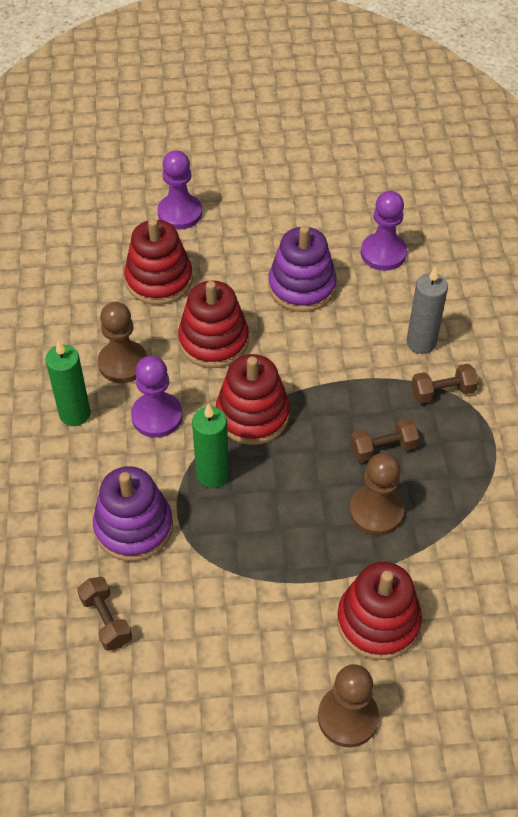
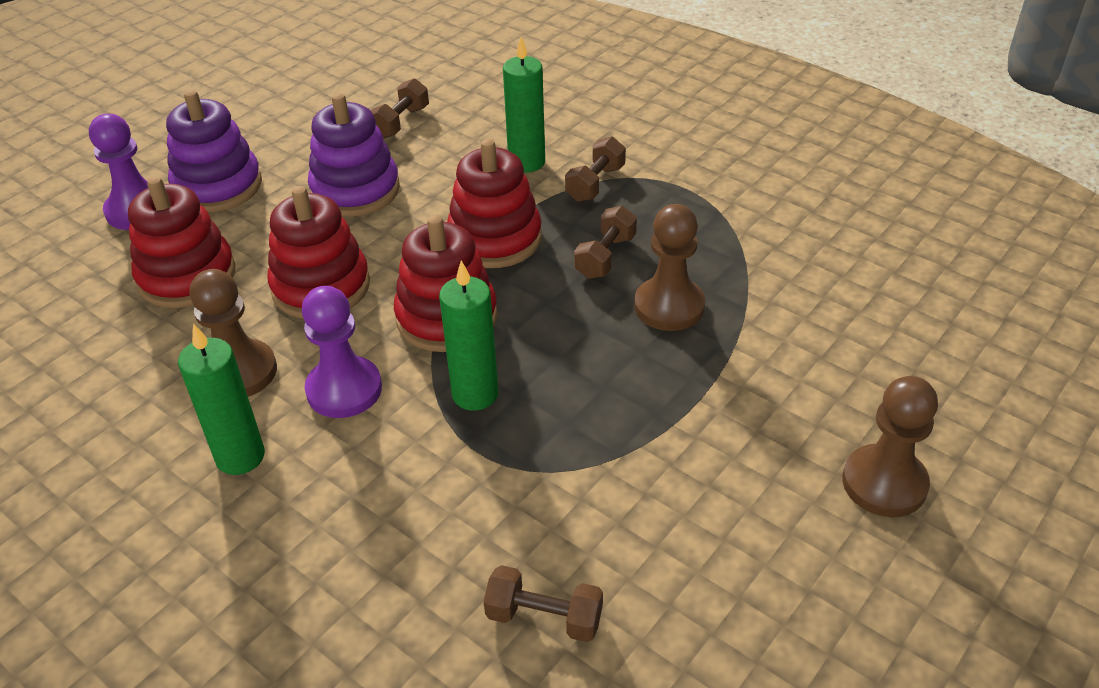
camera: 45 degrees left, 10 degrees down
(133, 527) = (454, 505): purple stacking toy -> purple stacking toy (218, 186)
(378, 622) = (794, 386): red stacking toy -> red stacking toy (495, 238)
(383, 253) = (400, 122): purple pawn -> brown dumbbell
(421, 343) = (526, 162): grey candle -> green candle

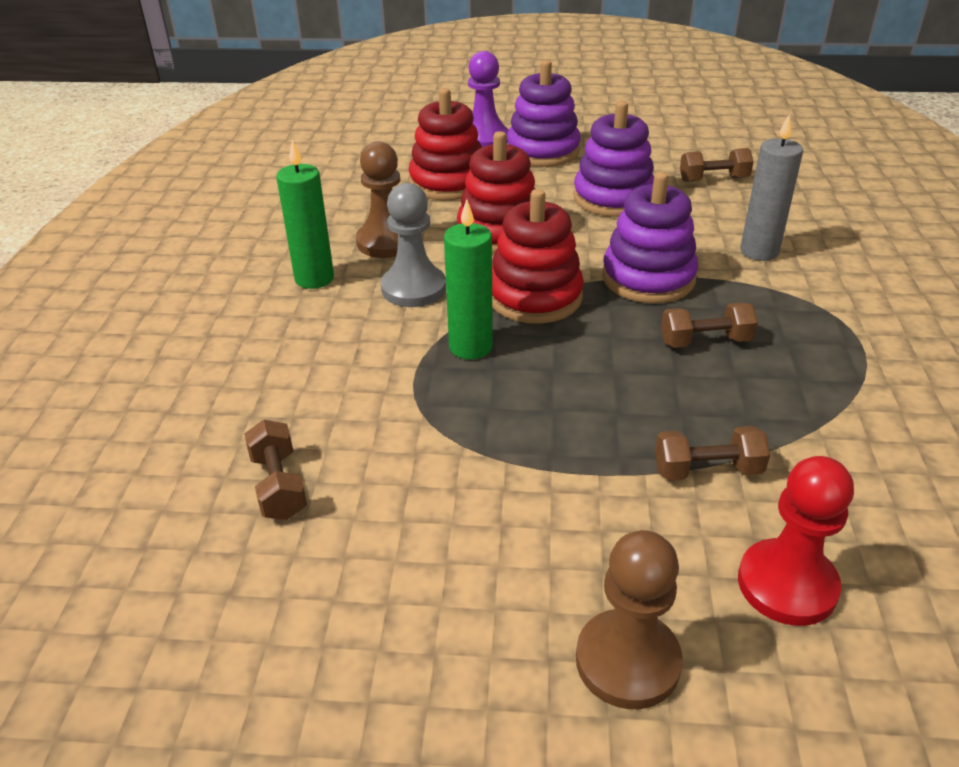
camera: 55 degrees right, 5 degrees down
(344, 389) = (413, 288): purple pawn -> grey pawn
(495, 238) = (648, 278): red stacking toy -> purple stacking toy
(526, 162) = (759, 251): green candle -> grey candle
(595, 183) = (788, 295): brown dumbbell -> brown dumbbell (707, 470)
(669, 306) = (692, 404): brown pawn -> none
(872, 366) = (787, 584): none -> red pawn

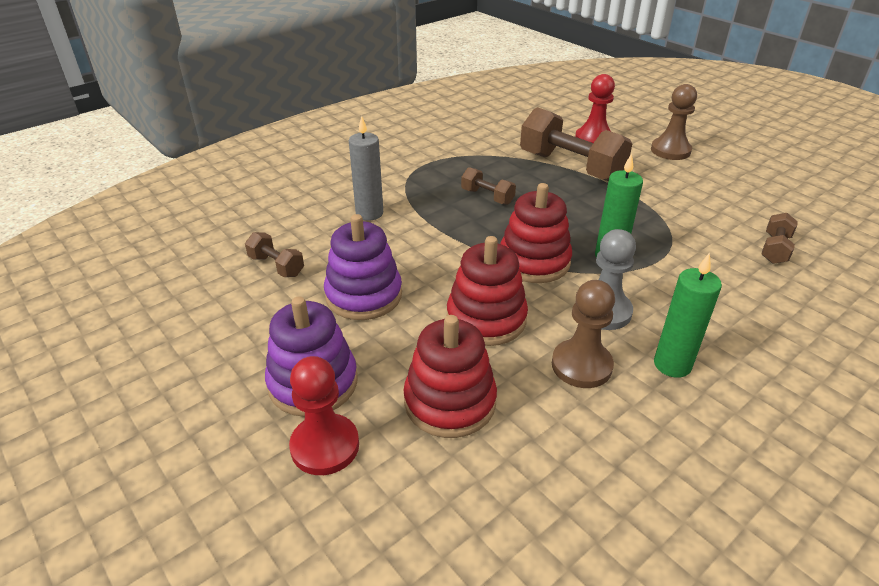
camera: 135 degrees left, 0 degrees up
(484, 139) = (325, 446): purple pawn -> red pawn
(648, 278) = (454, 235): purple stacking toy -> none
(707, 470) = (570, 167): brown dumbbell -> brown dumbbell, size x2.09

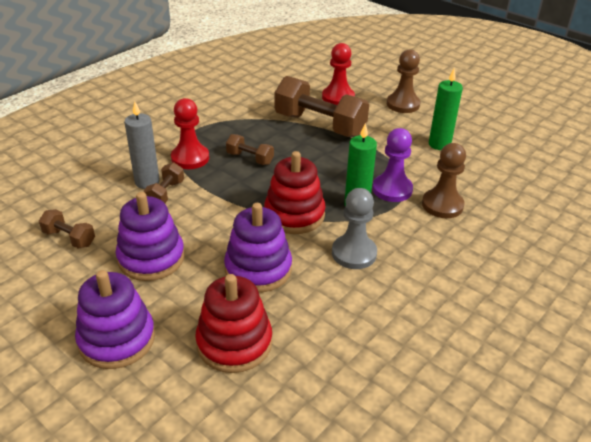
camera: 10 degrees left, 0 degrees up
(325, 446) = (134, 391): red pawn -> red pawn (190, 158)
(486, 319) = (258, 269): red stacking toy -> purple stacking toy
(581, 365) = (338, 301): brown pawn -> brown pawn (442, 205)
(654, 242) = (392, 189): none -> purple pawn
(672, 365) = (410, 293): green candle -> green candle (439, 144)
(775, 249) = (488, 188): brown dumbbell -> brown dumbbell (165, 194)

